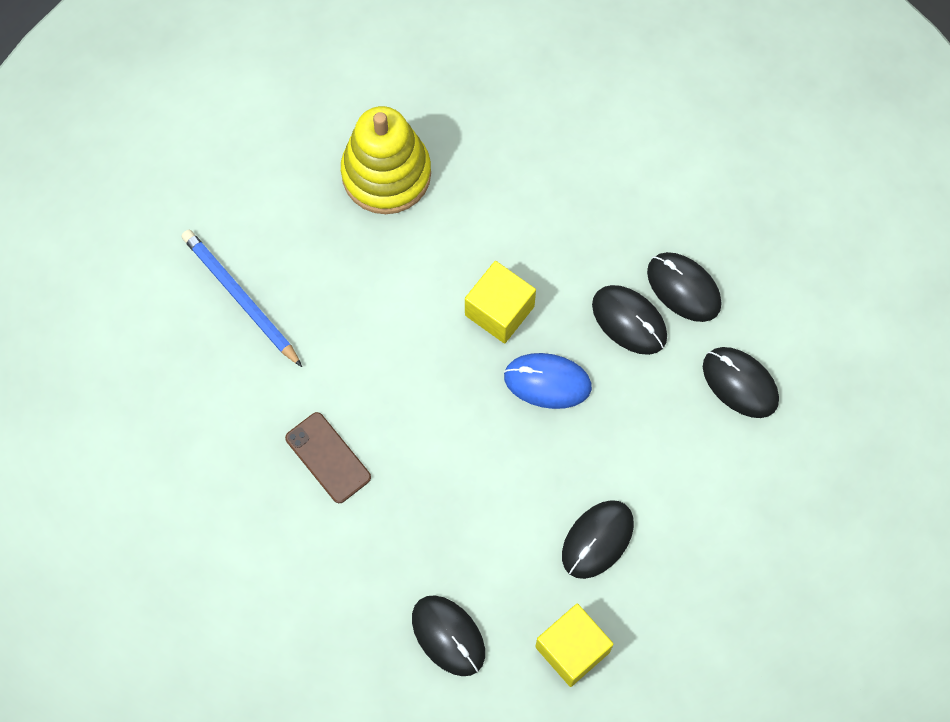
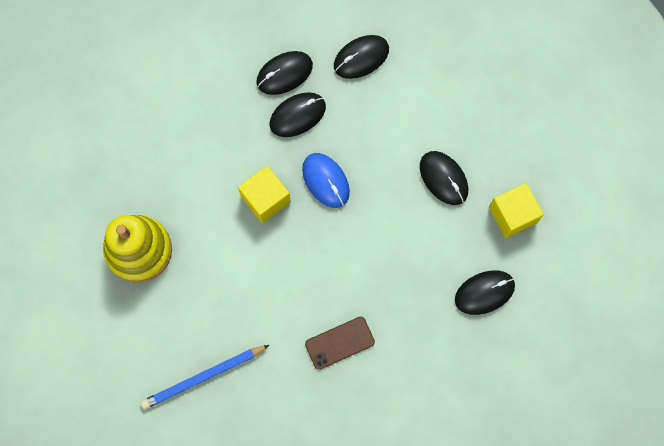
camera: 75 degrees left, 5 degrees up
(547, 382) = (326, 181): blue mouse -> blue mouse turned 60 degrees counterclockwise

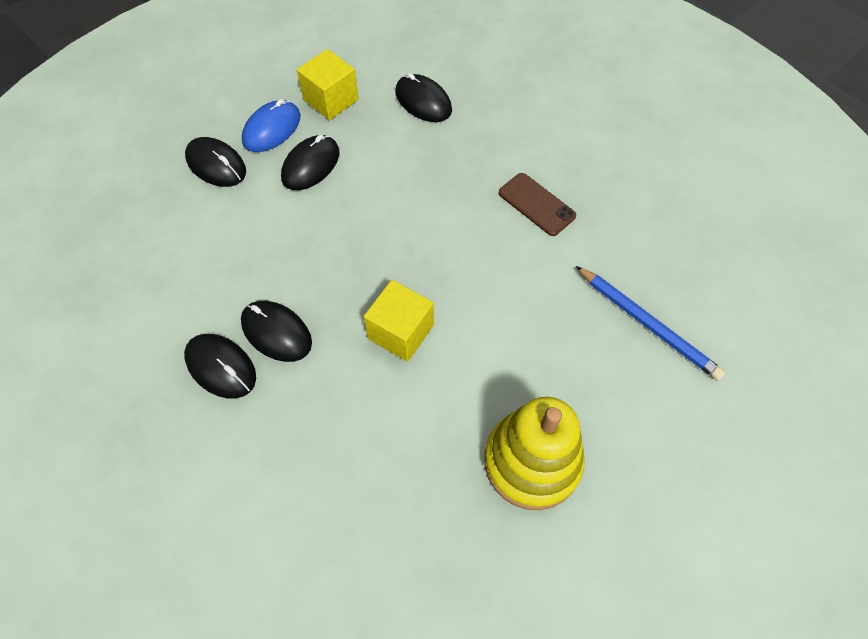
camera: 110 degrees left, 15 degrees down
(326, 181) = (353, 275): blue mouse -> blue mouse (272, 129)
(361, 58) = (178, 287): black mouse -> black mouse (216, 165)

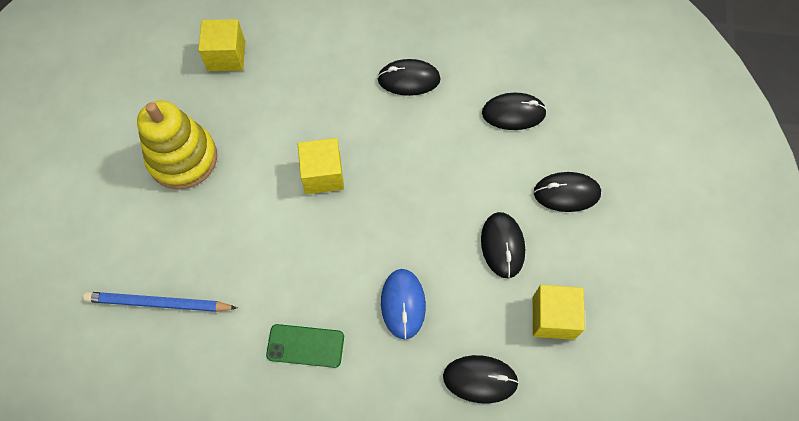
camera: 140 degrees right, 5 degrees up
(272, 129) = (565, 253): blue mouse -> blue mouse (403, 304)
(276, 332) = (398, 119): black mouse -> black mouse (513, 113)
(384, 570) = (226, 56): none -> yellow cube
(536, 204) = (305, 346): brown phone -> green phone

